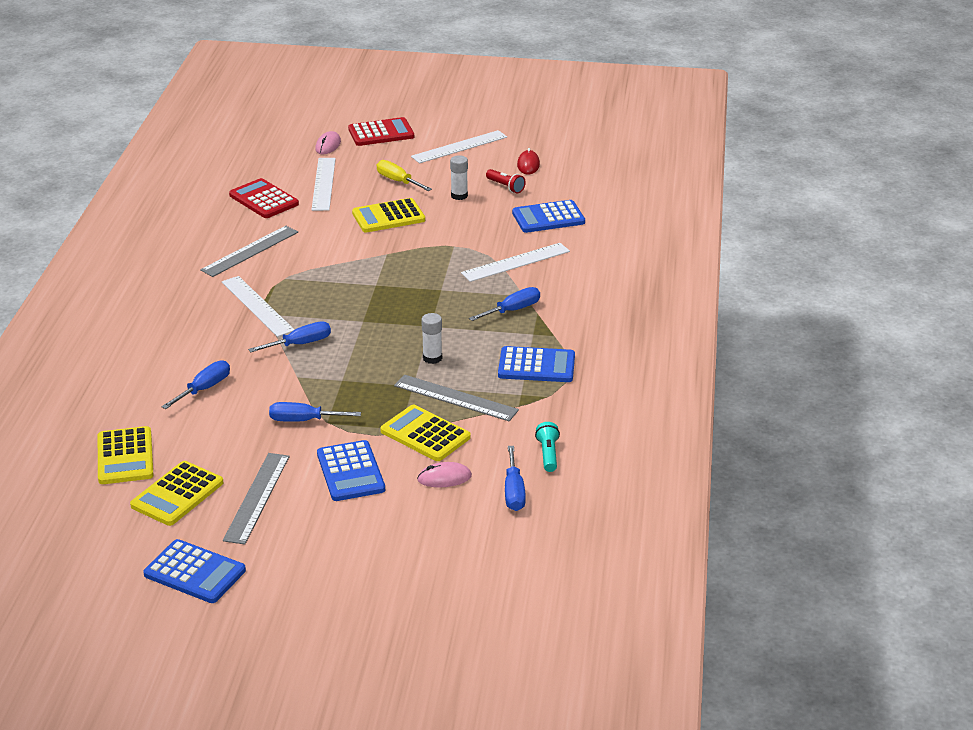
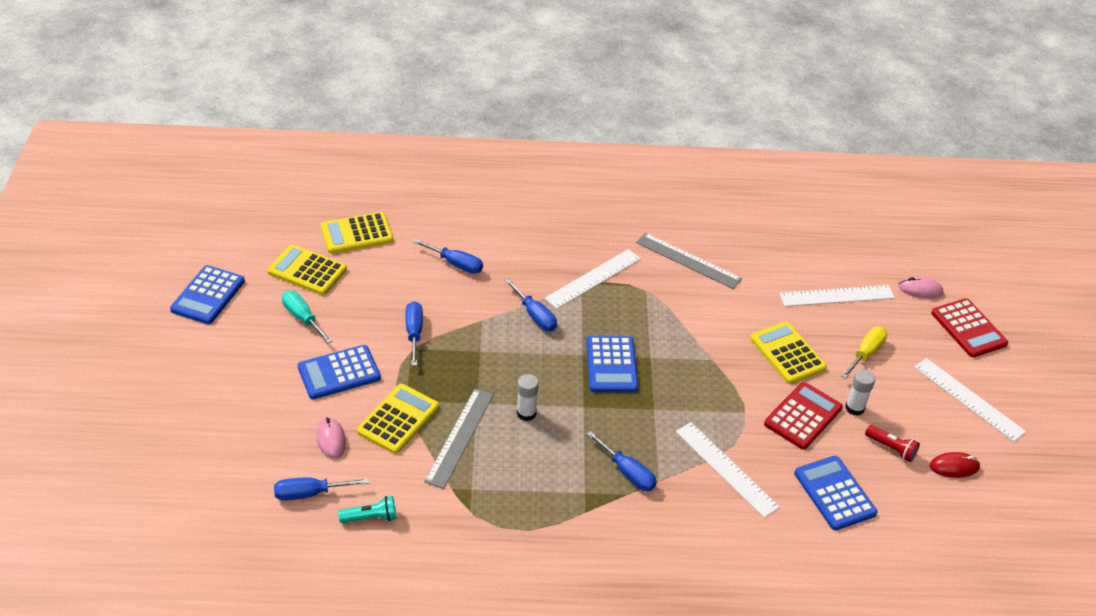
camera: 80 degrees right, 10 degrees up
(257, 497) = (302, 318): grey ruler -> turquoise screwdriver
(263, 200) = (787, 257): red calculator -> red calculator (803, 416)
(505, 187) = (891, 448): red flashlight -> red flashlight turned 90 degrees counterclockwise
(536, 366) = (524, 499): blue calculator -> blue calculator (611, 365)

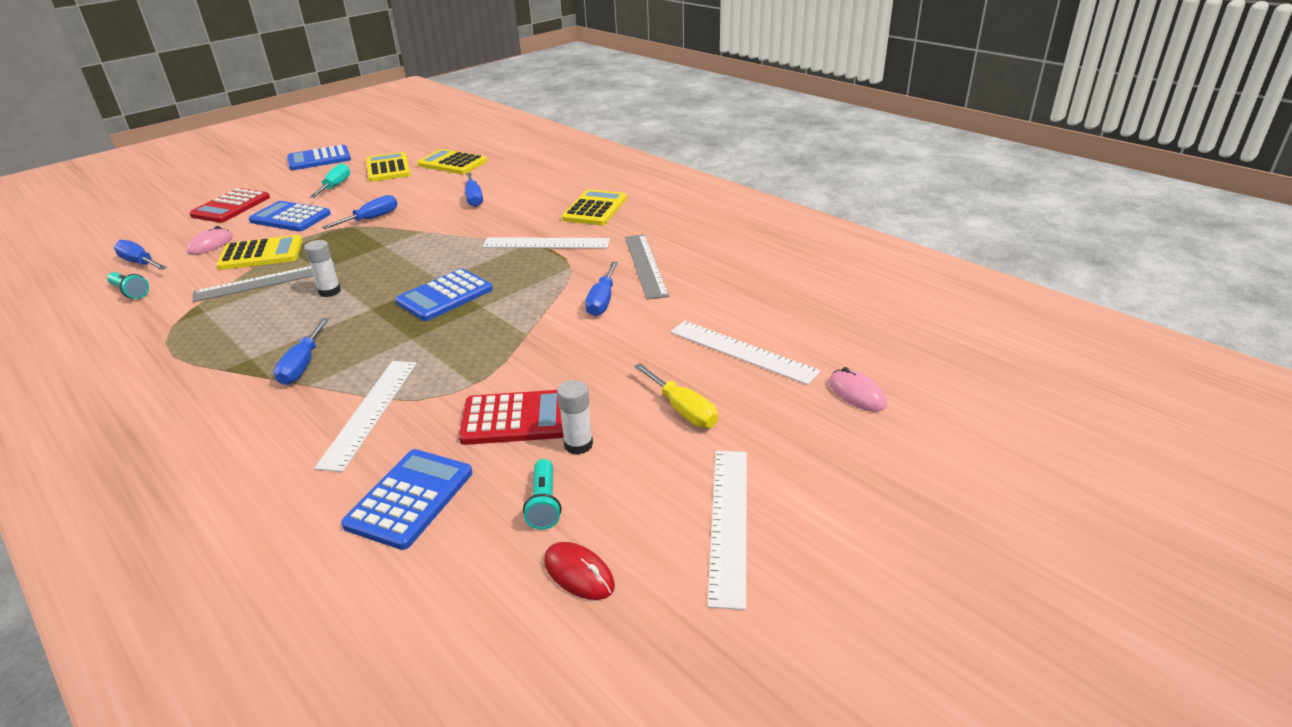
camera: 50 degrees right, 10 degrees down
(535, 315) = (460, 244): blue screwdriver -> blue screwdriver (602, 301)
(787, 353) = (601, 366): yellow calculator -> yellow calculator (595, 209)
(866, 353) = (683, 410): yellow screwdriver -> yellow screwdriver turned 60 degrees clockwise
(891, 448) = (544, 504): red flashlight -> turquoise flashlight
(968, 328) = (859, 459): red calculator -> red calculator (231, 207)

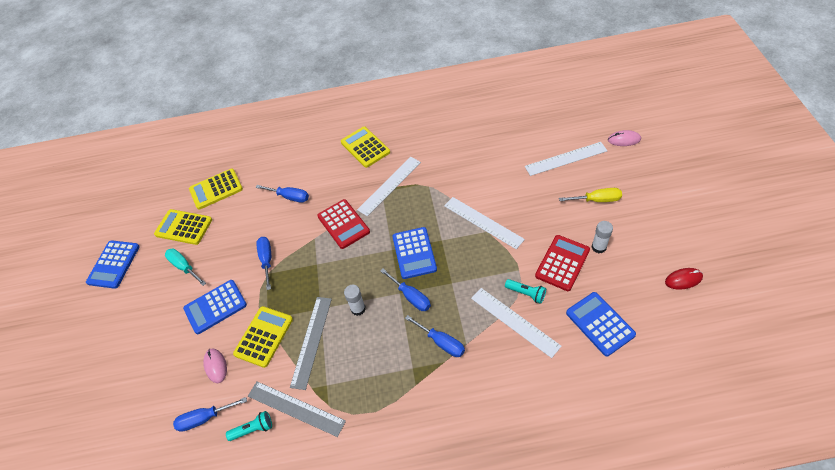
camera: 50 degrees left, 20 degrees up
(231, 207) = (152, 341): red calculator -> red calculator (343, 224)
(544, 504) = (633, 275): turquoise flashlight -> turquoise flashlight (526, 293)
(602, 301) = (478, 188): blue screwdriver -> blue screwdriver (411, 296)
(646, 265) = (455, 155): grey ruler -> grey ruler (296, 408)
(728, 522) = (680, 220): white ruler -> white ruler (483, 222)

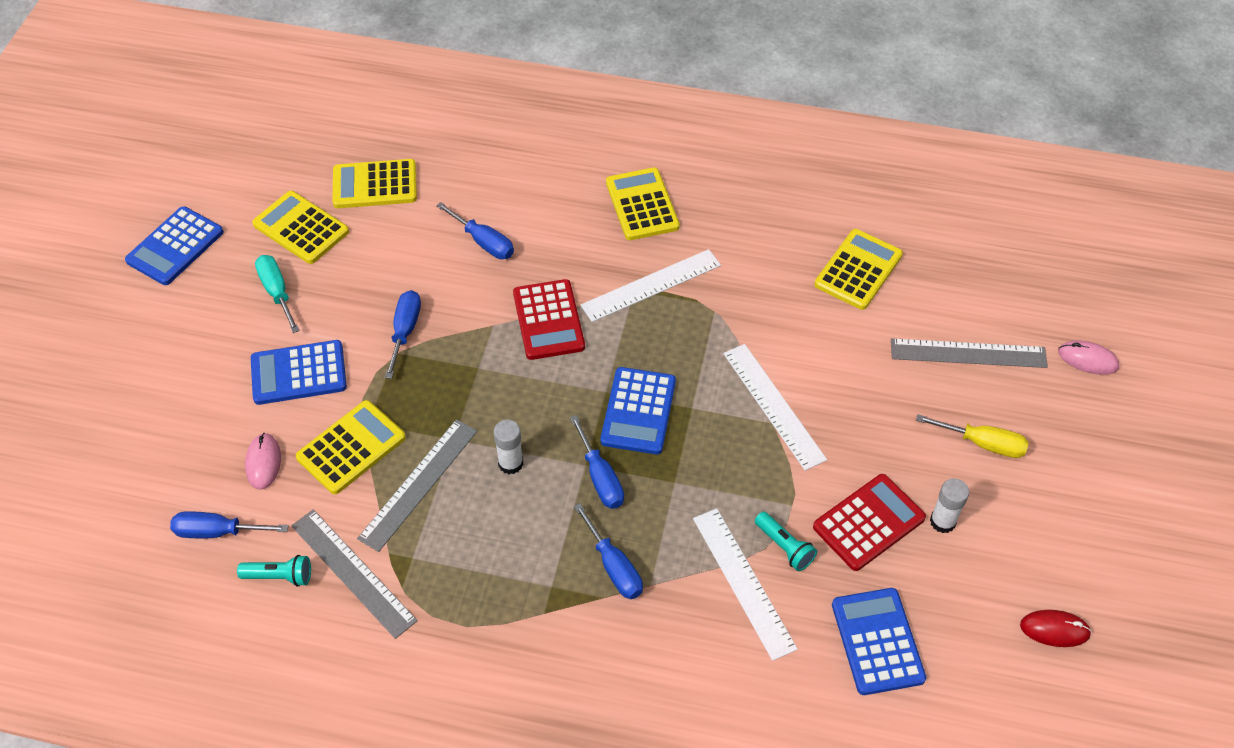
camera: 15 degrees right, 0 degrees up
(491, 139) = (858, 270): none -> yellow calculator
(565, 158) = (968, 353): white ruler -> grey ruler

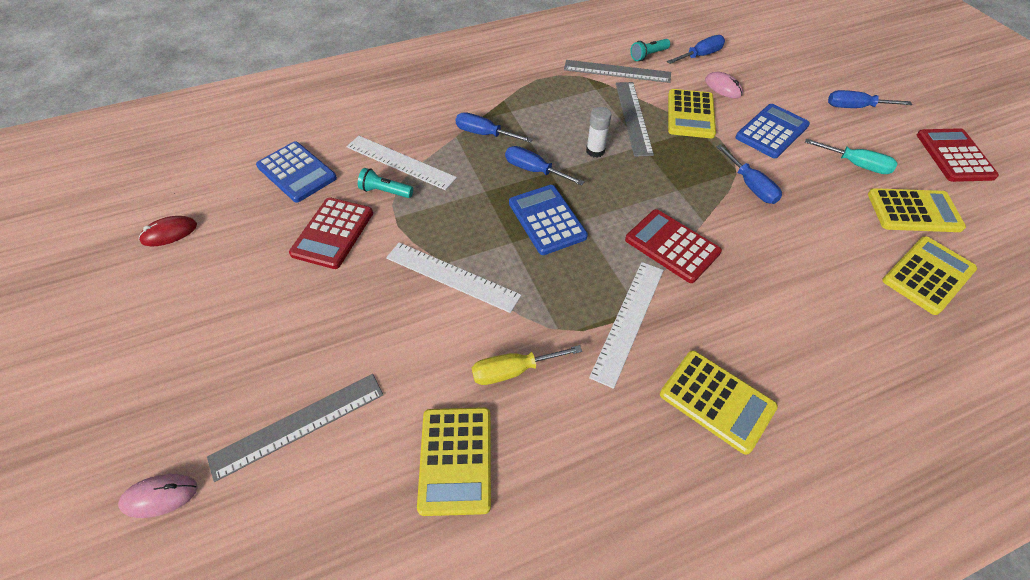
camera: 145 degrees right, 0 degrees up
(175, 247) = (954, 156): blue calculator -> red calculator
(484, 242) = (789, 278): blue screwdriver -> blue screwdriver (855, 107)
(942, 521) = (275, 261): white glue stick -> none
(983, 443) = (258, 339): yellow screwdriver -> yellow screwdriver (513, 370)

